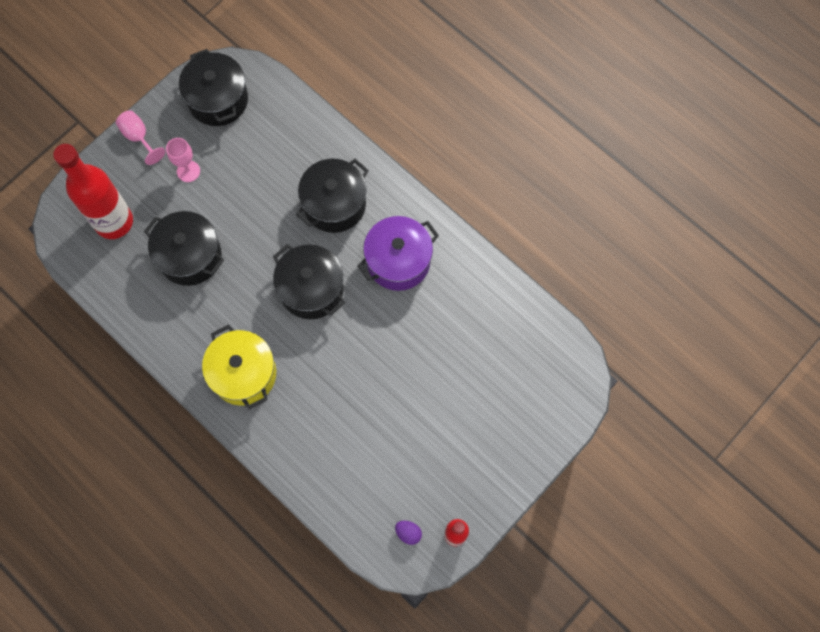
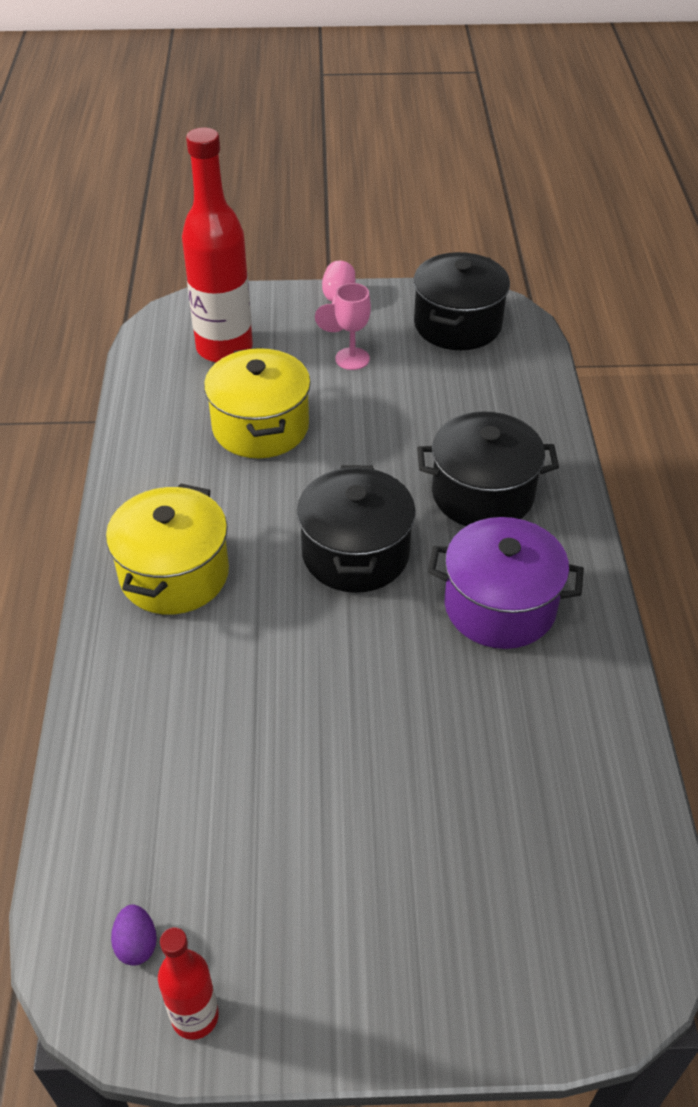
camera: 45 degrees right, 25 degrees down
(190, 256) = (260, 427): black pot -> yellow pot

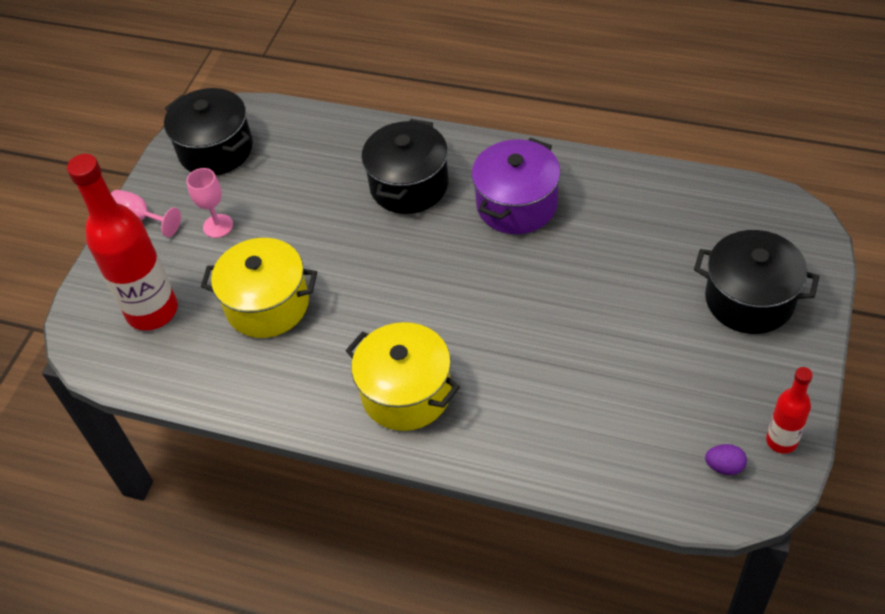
camera: 65 degrees left, 5 degrees up
(355, 553) = (434, 273): black pot -> black pot (749, 299)

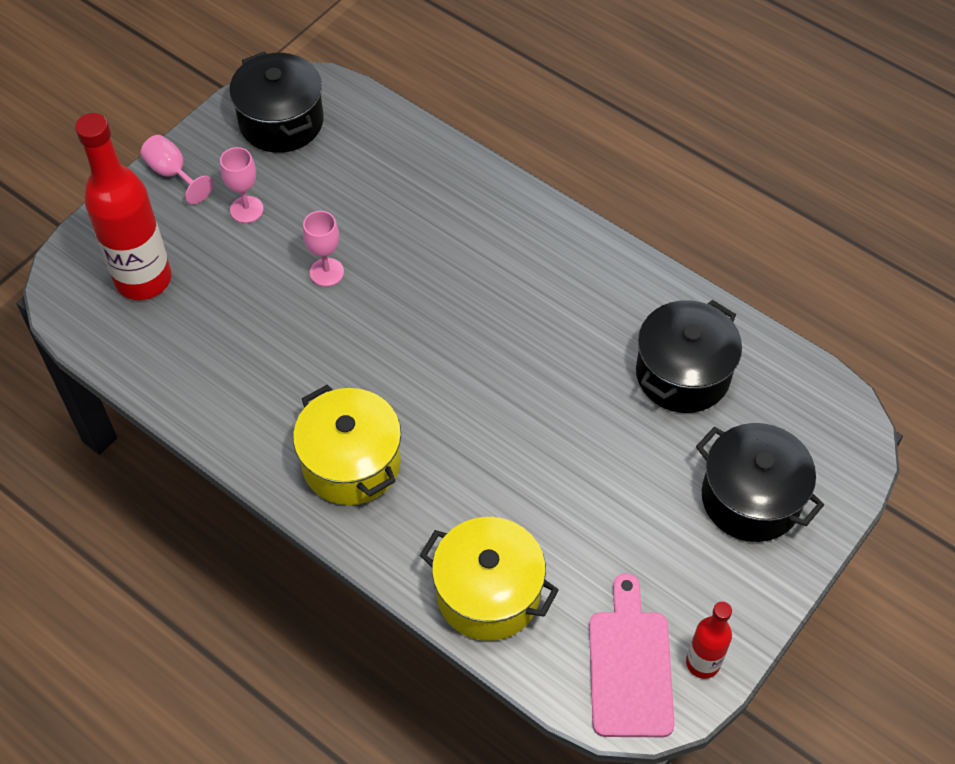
camera: 15 degrees right, 5 degrees up
(267, 305) = (258, 315): yellow pot -> yellow pot (488, 593)
(311, 251) = (326, 272): none -> pink goblet
(409, 185) = (459, 235): black pot -> black pot (682, 374)
(517, 205) = (560, 299): purple pot -> none
(724, 466) = (630, 666): purple egg -> pink cutting board

